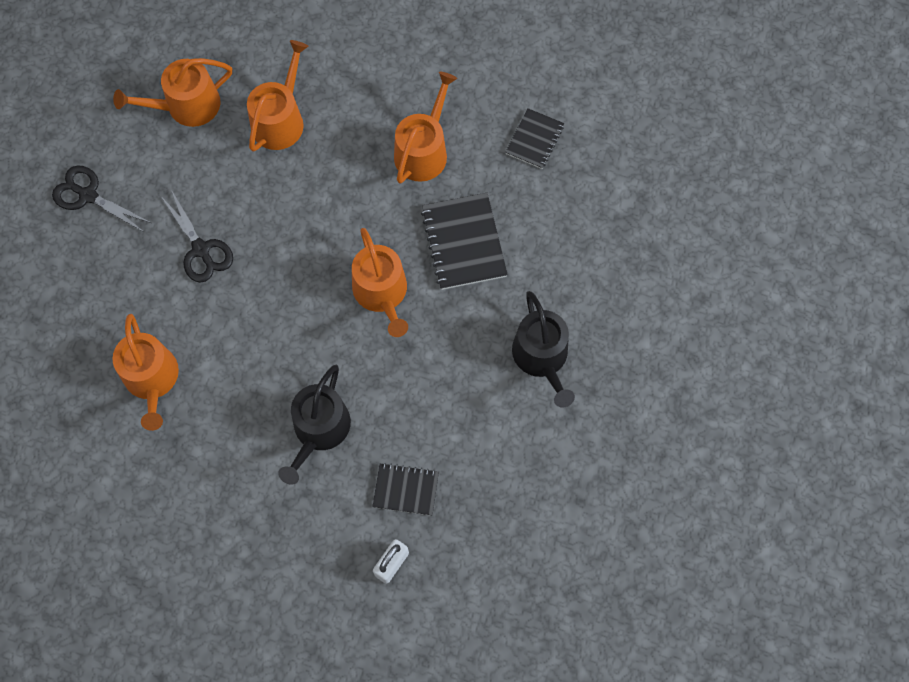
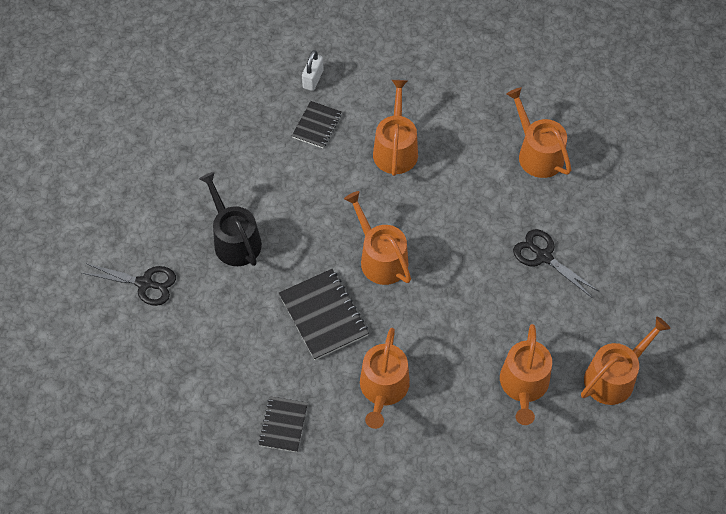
camera: 165 degrees right, 10 degrees down
(88, 195) = (659, 277): black scissors -> black scissors (144, 283)
(319, 430) = (395, 149): black watering can -> orange watering can
(406, 490) = (317, 126): black notebook -> black notebook turned 60 degrees counterclockwise

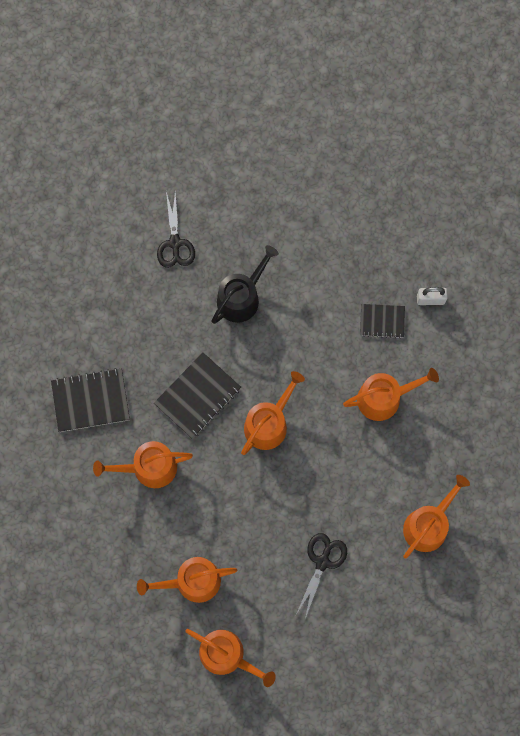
camera: 70 degrees right, 15 degrees up
(283, 425) = (90, 401): black notebook -> black notebook, size x1.62

